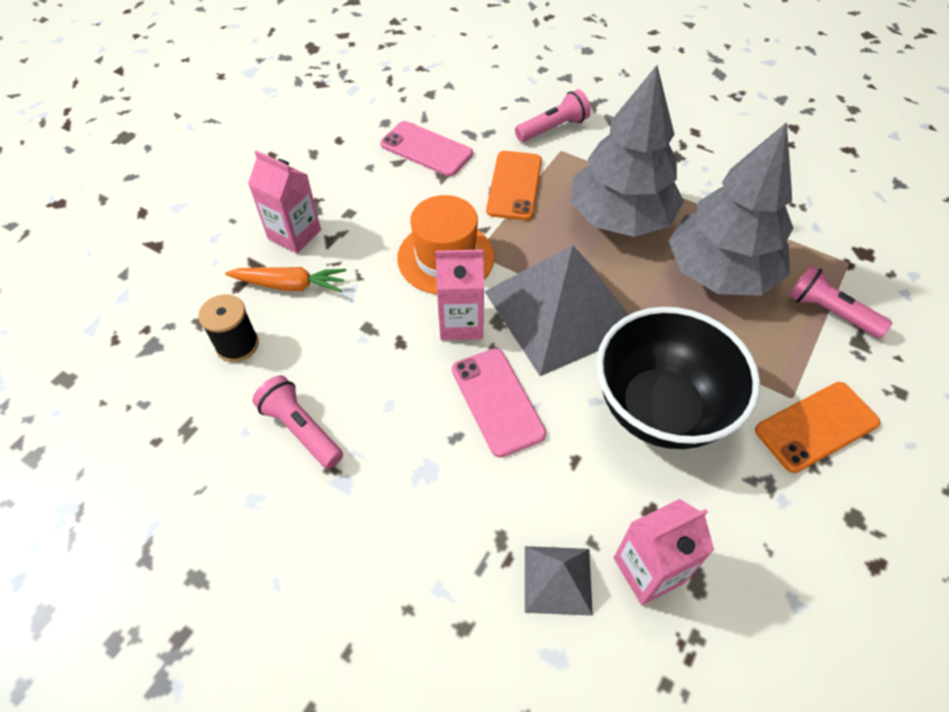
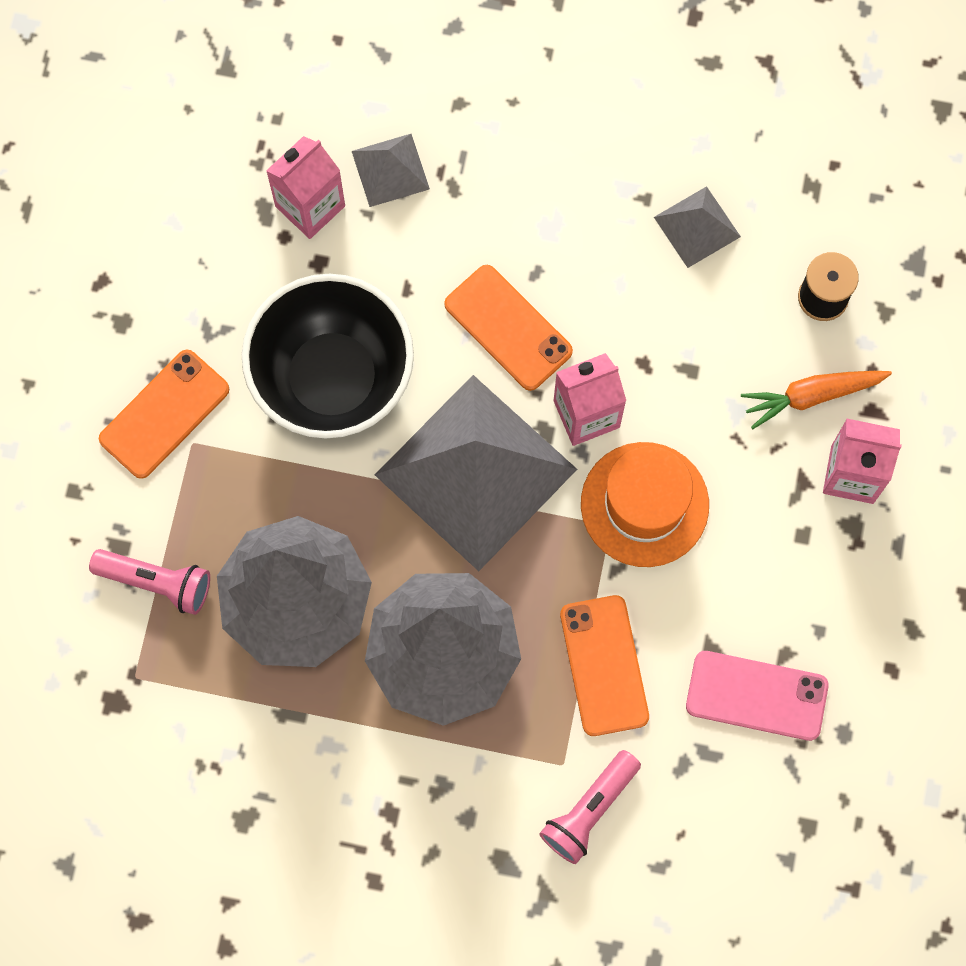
camera: 160 degrees right, 20 degrees up
(301, 429) = (697, 227): pink flashlight -> grey pyramid
(497, 401) = (508, 328): pink phone -> orange phone

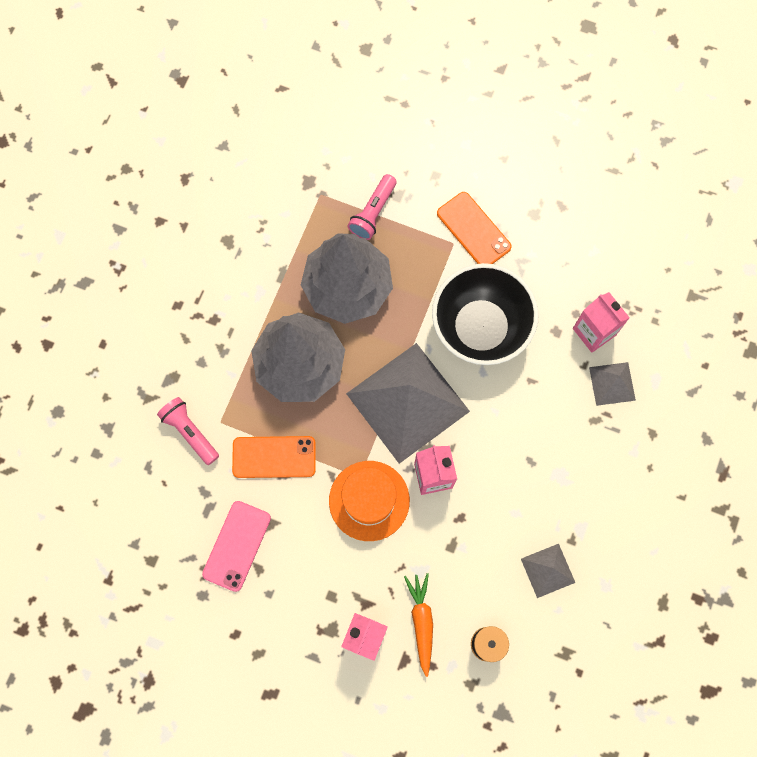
camera: 100 degrees right, 0 degrees up
(508, 328) = (497, 438): orange phone -> none

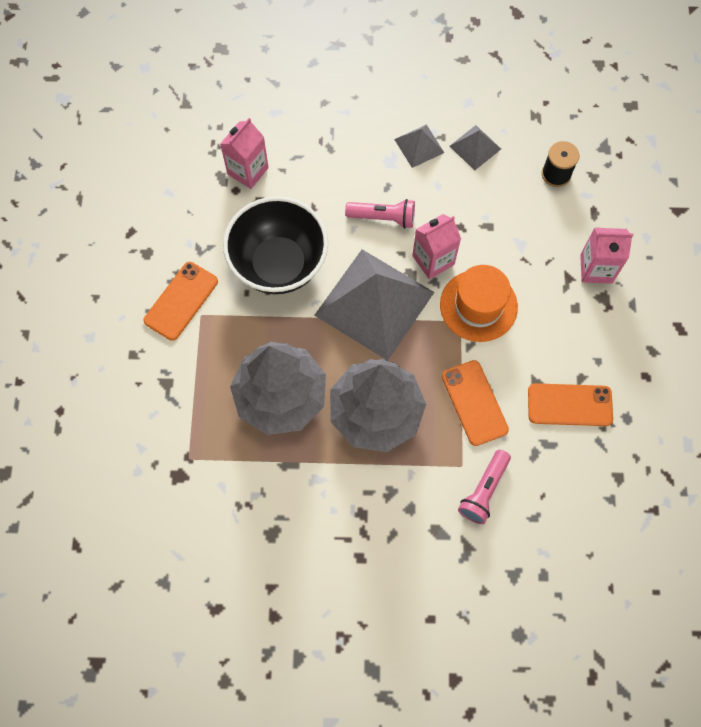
camera: 110 degrees left, 5 degrees down
(237, 546) = (569, 405): pink phone -> orange phone
(373, 213) = (193, 400): pink flashlight -> pink flashlight (383, 218)
(421, 622) = (562, 229): orange carrot -> none
(612, 383) = (291, 144): grey pyramid -> grey pyramid (419, 146)

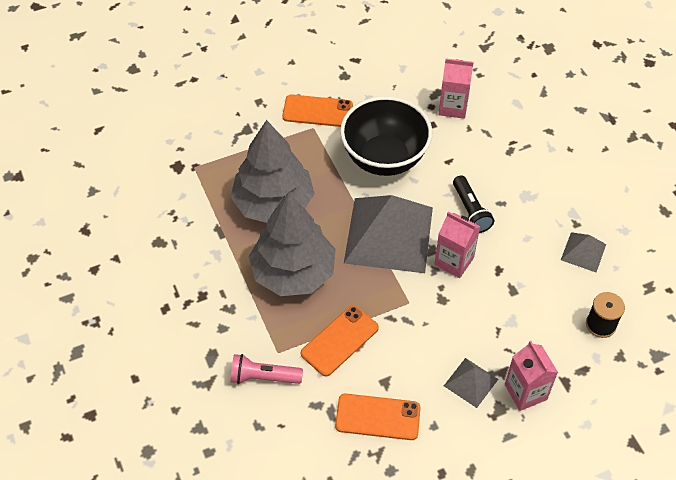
camera: 65 degrees right, 15 degrees down
(383, 218) = (470, 211): pink flashlight -> black flashlight
(419, 146) = (555, 210): grey pyramid -> grey pyramid (471, 382)
(478, 305) = (431, 310): orange hat -> none
(569, 405) = (377, 417): orange phone -> orange phone turned 60 degrees counterclockwise

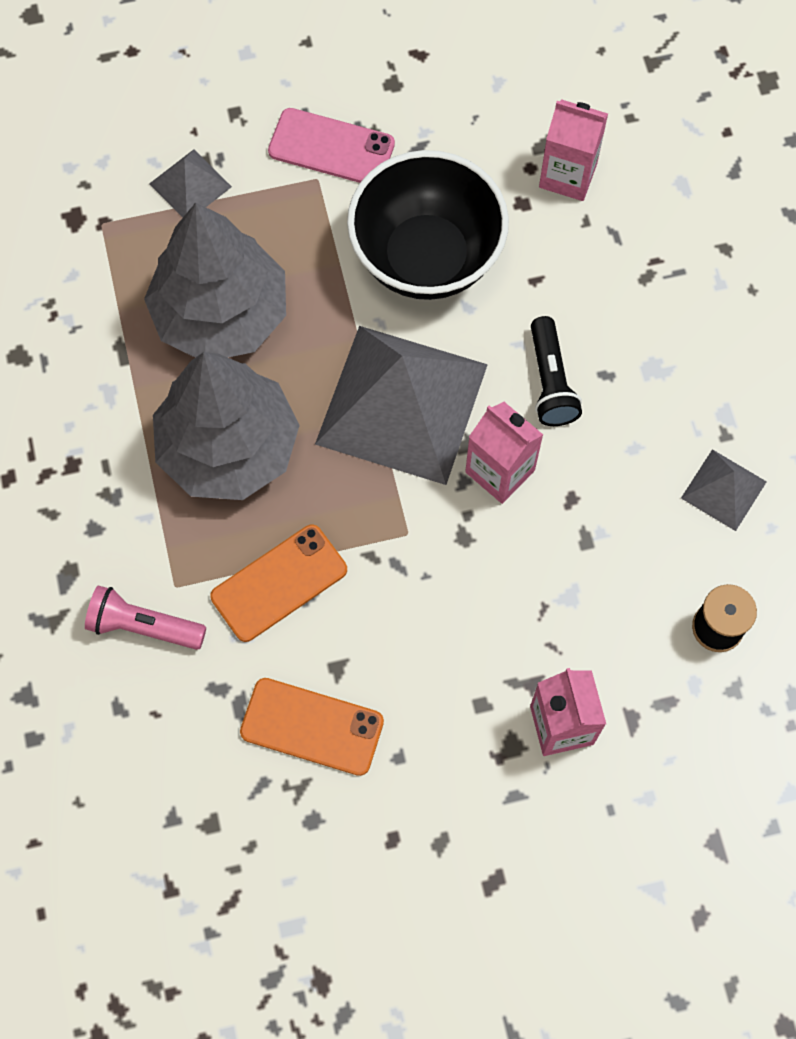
camera: 10 degrees right, 15 degrees up
(317, 111) = (331, 148): orange phone -> pink phone
(471, 382) = (476, 693): grey pyramid -> grey pyramid (190, 185)

